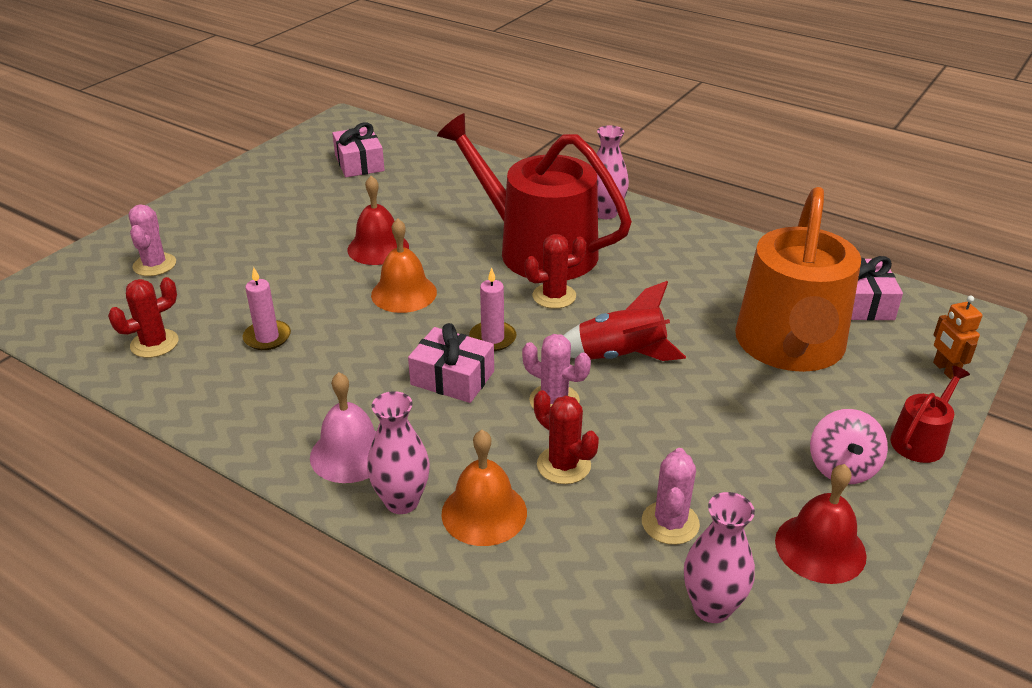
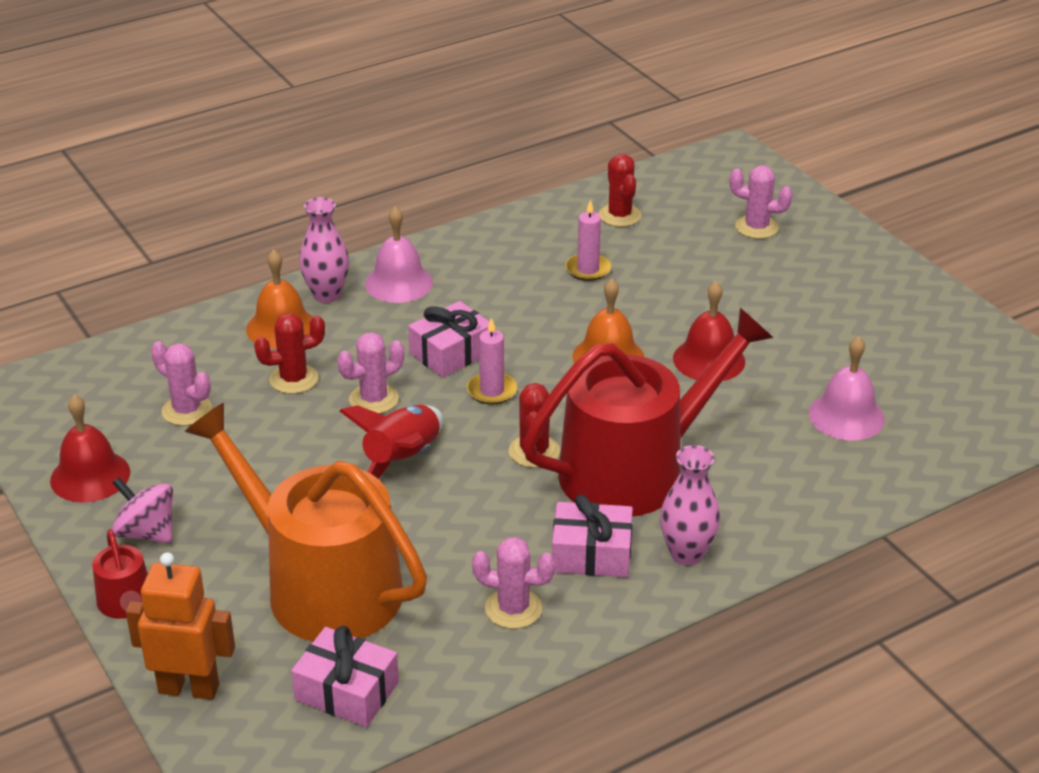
camera: 115 degrees right, 0 degrees up
(359, 163) = (929, 388): pink gift -> pink gift (591, 554)
(413, 185) = (846, 416): none -> pink bell
(711, 607) = (100, 399): pink vase -> none
(720, 261) = (513, 609): none -> pink cactus
(945, 370) = (189, 688): orange robot -> orange robot, size x1.65

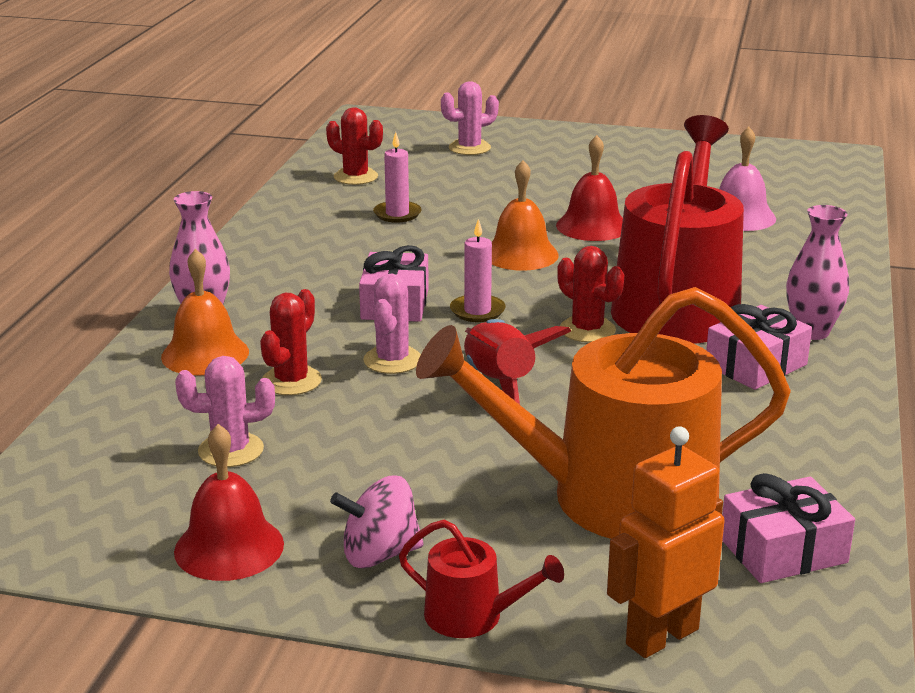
camera: 45 degrees left, 10 degrees down
(399, 283) = (255, 282): pink bell -> none
(513, 609) = (778, 426): pink cactus -> none

